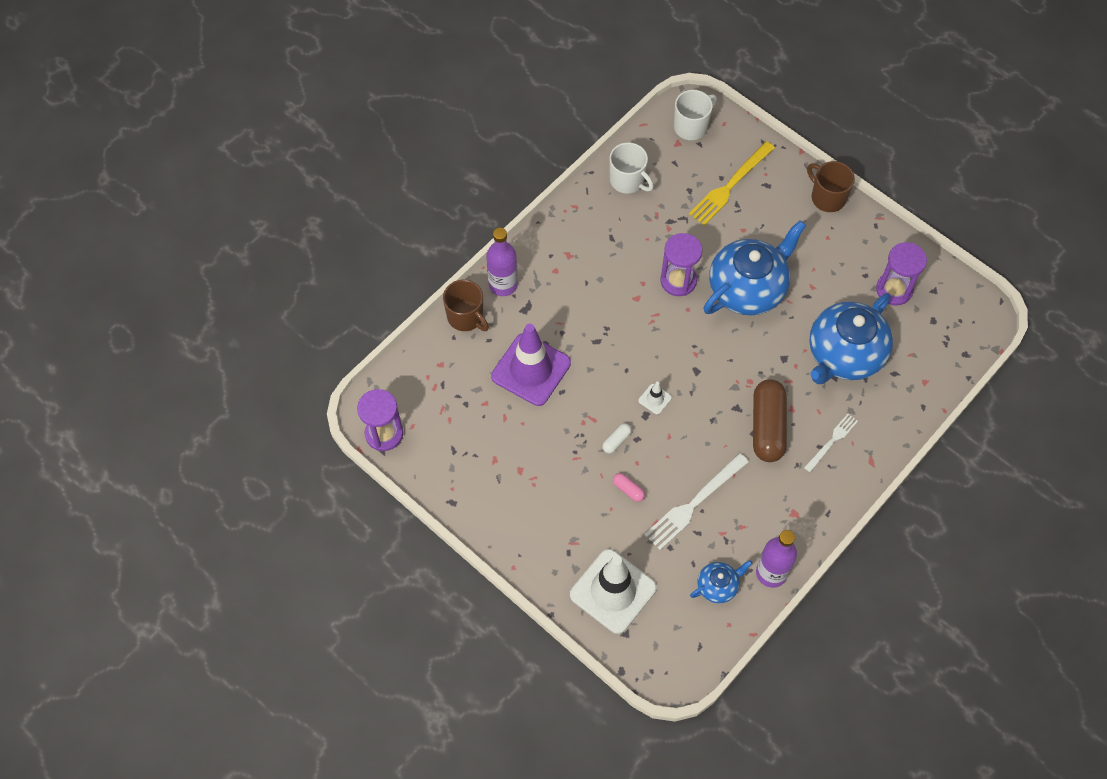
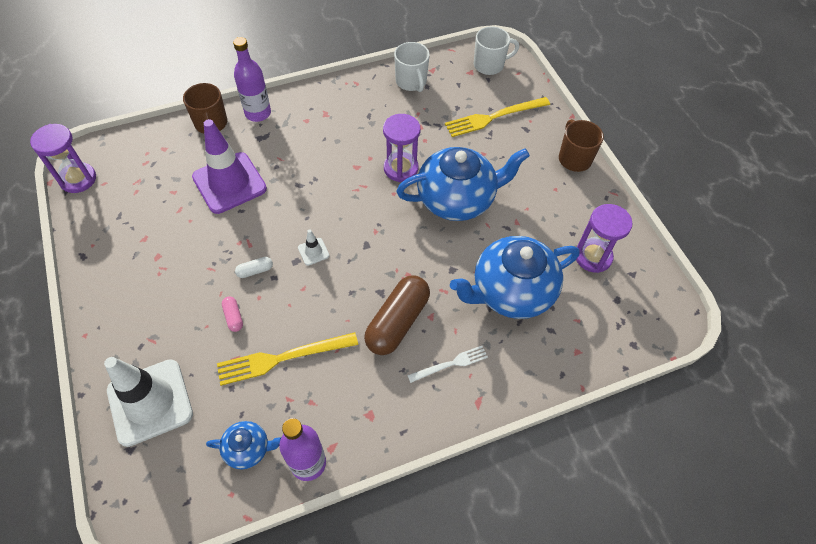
camera: 25 degrees right, 5 degrees down
(694, 503) = (282, 358): white fork -> yellow fork

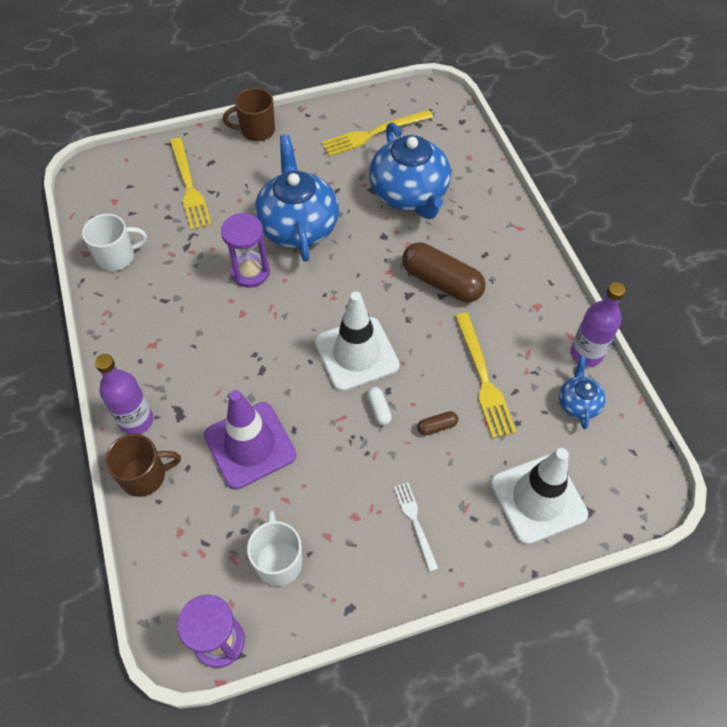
camera: 85 degrees left, 0 degrees up
(233, 317) = (437, 426): pink capsule -> brown capsule
(313, 251) = (356, 354): white traffic cone -> white traffic cone, size x2.44
(450, 364) = (484, 244): white fork -> white fork (415, 522)
(489, 65) = (107, 182): white mug -> white mug (279, 561)
(593, 257) = (373, 133): purple hourglass -> yellow fork

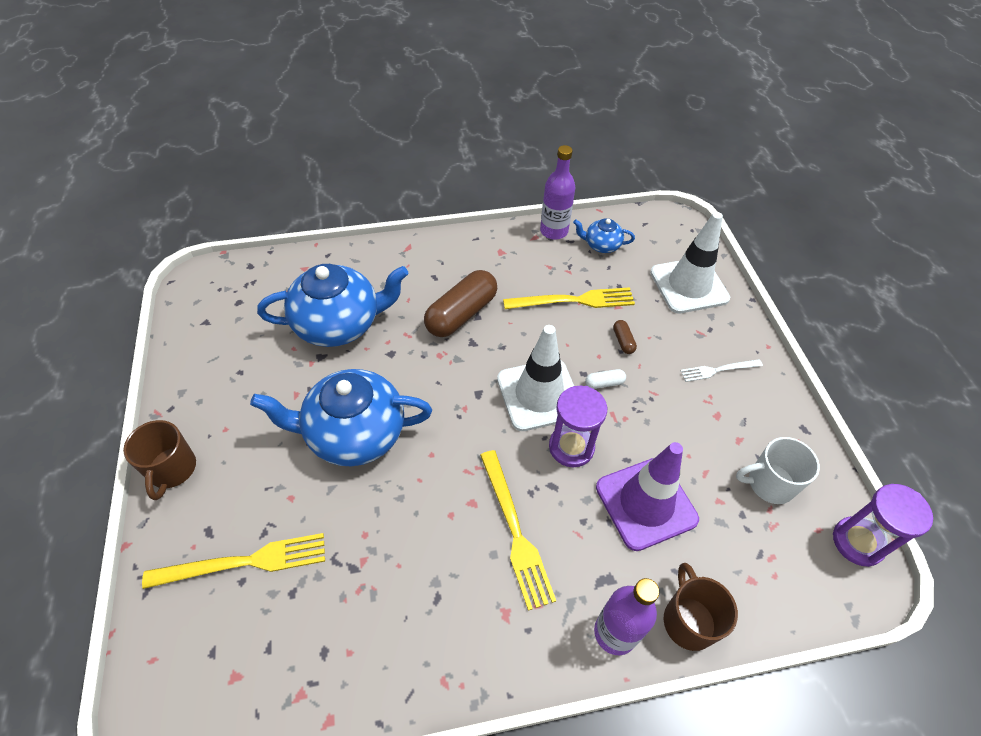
camera: 85 degrees left, 5 degrees down
(117, 256) = (347, 668): white mug -> none
(250, 272) = (412, 490): purple hourglass -> purple hourglass (571, 447)
(373, 133) = (234, 344): yellow fork -> yellow fork (515, 531)

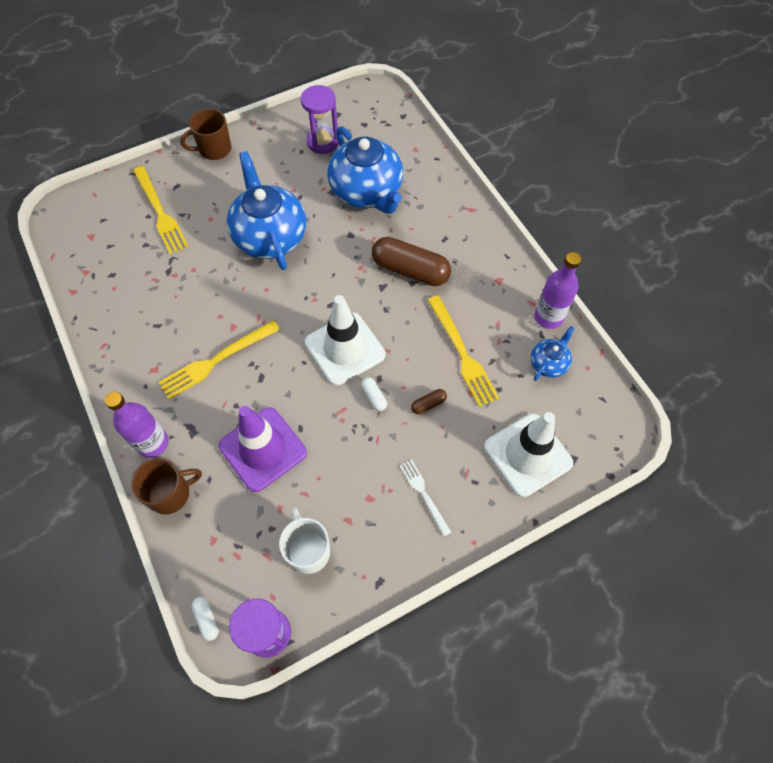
camera: 75 degrees right, 10 degrees up
(571, 447) = (300, 383): purple hourglass -> purple hourglass (323, 142)
(601, 245) = (548, 363): blue teapot -> blue teapot turned 45 degrees clockwise
(844, 604) = (207, 619): none -> white capsule

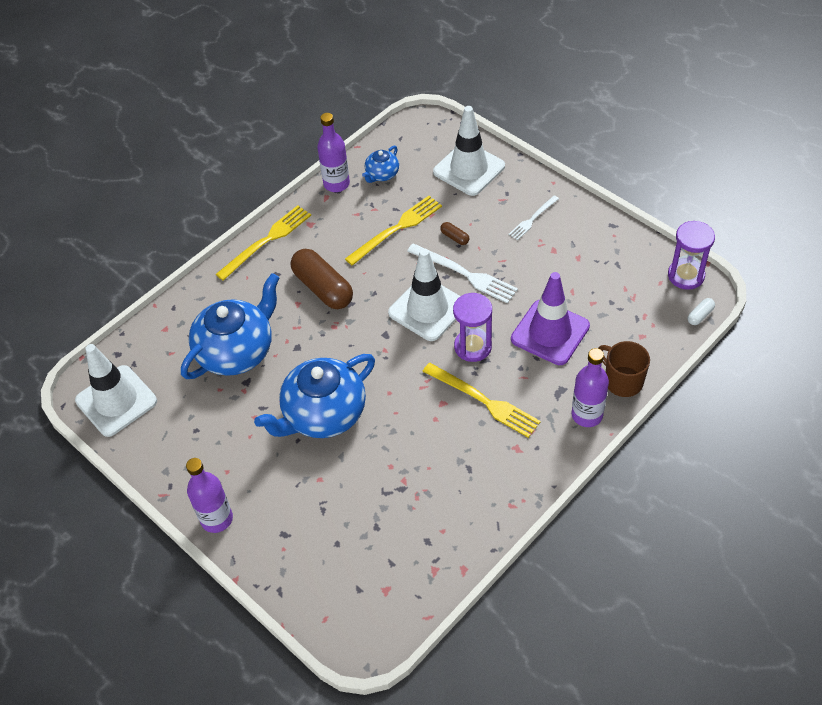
camera: 105 degrees left, 10 degrees down
(160, 212) = (327, 533): yellow fork -> yellow fork (267, 241)
(214, 149) = (217, 519): brown mug -> purple bottle
(308, 550) = (614, 273): white mug -> none
(323, 142) = (176, 414): purple hourglass -> purple hourglass (473, 347)
(355, 109) = (116, 401): none -> white traffic cone
(374, 397) = (465, 274): white capsule -> white fork
(410, 270) = (323, 288): brown capsule -> brown capsule turned 45 degrees counterclockwise
(548, 363) = (382, 174): blue teapot -> blue teapot turned 75 degrees counterclockwise

